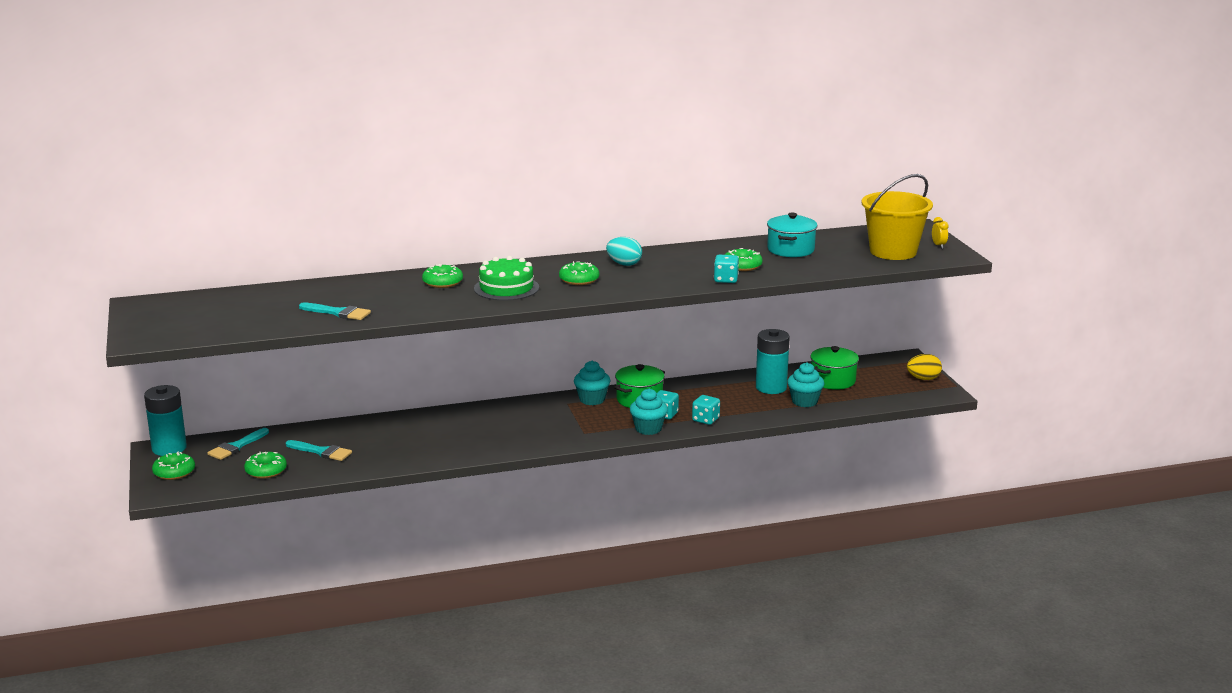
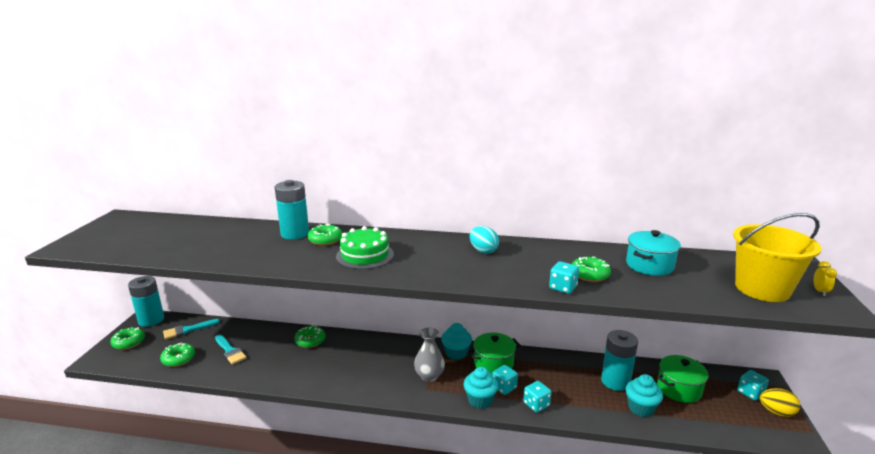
camera: 25 degrees right, 0 degrees up
(338, 313) = (218, 252): turquoise brush -> none
(398, 283) = (295, 234): none -> turquoise battery
(579, 280) = (430, 259): green donut -> green donut (310, 340)
(579, 422) = (429, 376): none -> grey vase
(897, 370) = (750, 393): none -> turquoise dice

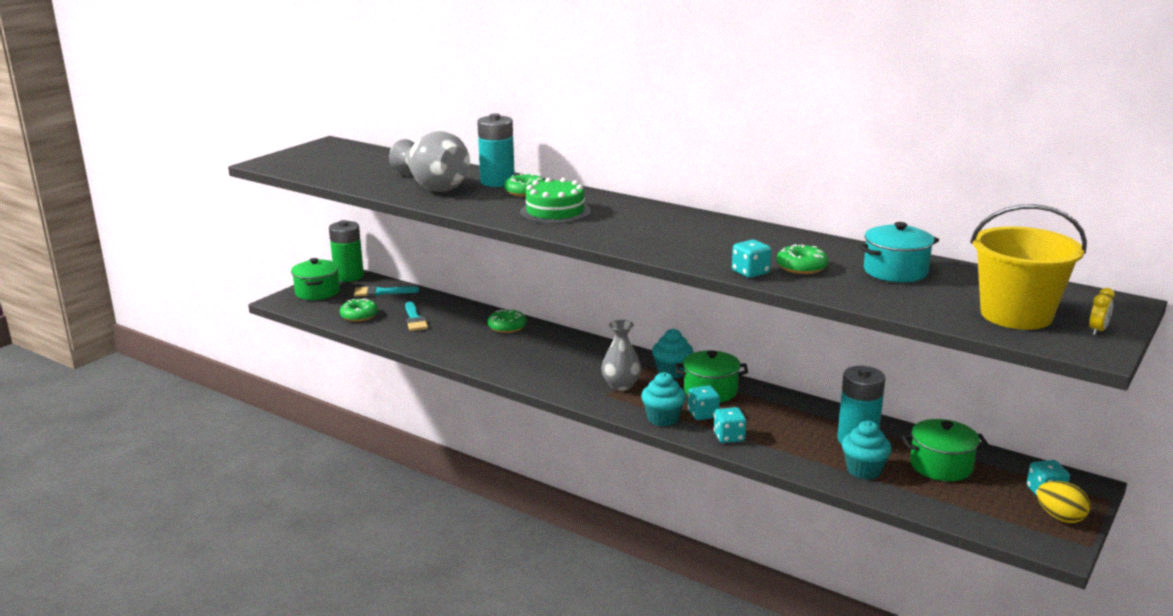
camera: 25 degrees right, 0 degrees up
(128, 342) = (317, 292): green donut -> green pot
(151, 320) = (349, 276): turquoise battery -> green battery
(243, 247) = (433, 186): none -> grey vase
(483, 251) = (697, 227): turquoise egg -> none

